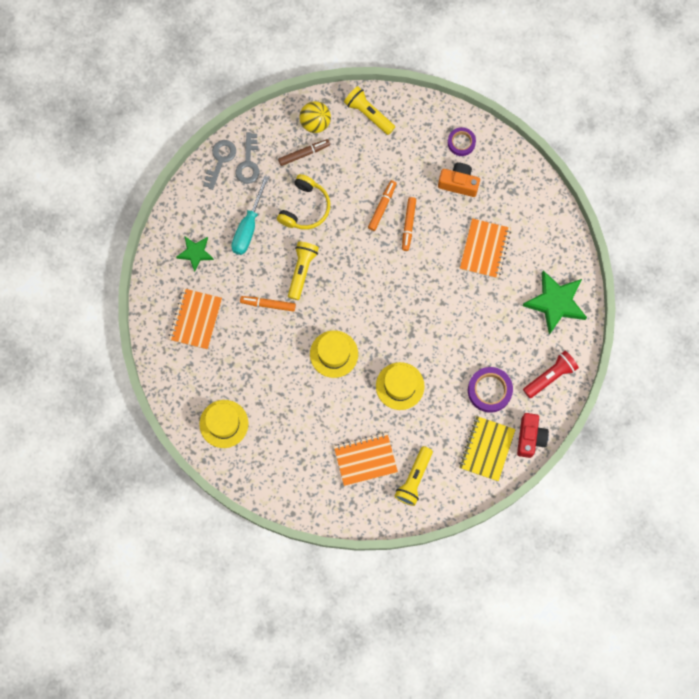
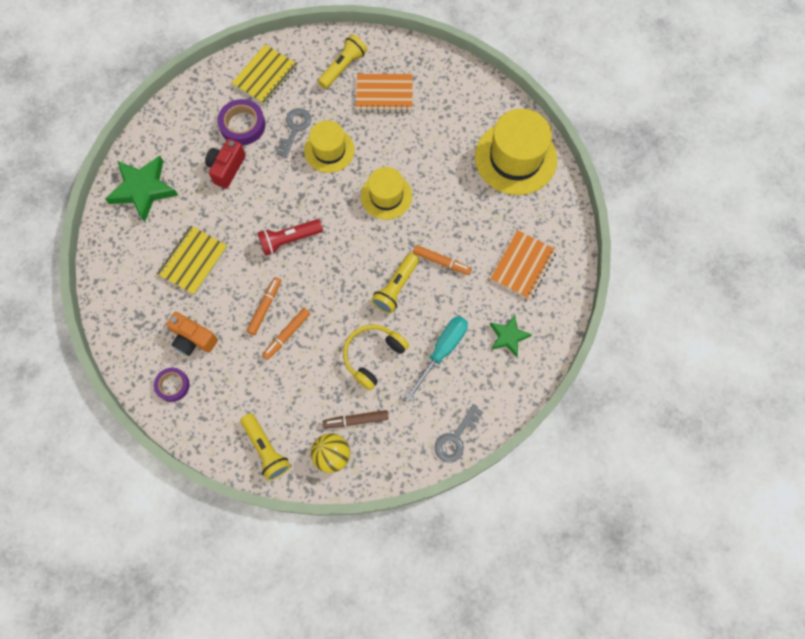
camera: 165 degrees left, 5 degrees down
(224, 424) = (515, 158): yellow hat -> yellow hat, size x1.62
(248, 163) = (423, 426): grey key -> grey key (294, 129)
(485, 249) = (193, 261): orange notebook -> yellow notebook
(530, 437) = (220, 76): red camera -> red camera (227, 168)
(550, 376) = (178, 123): red flashlight -> red flashlight (289, 240)

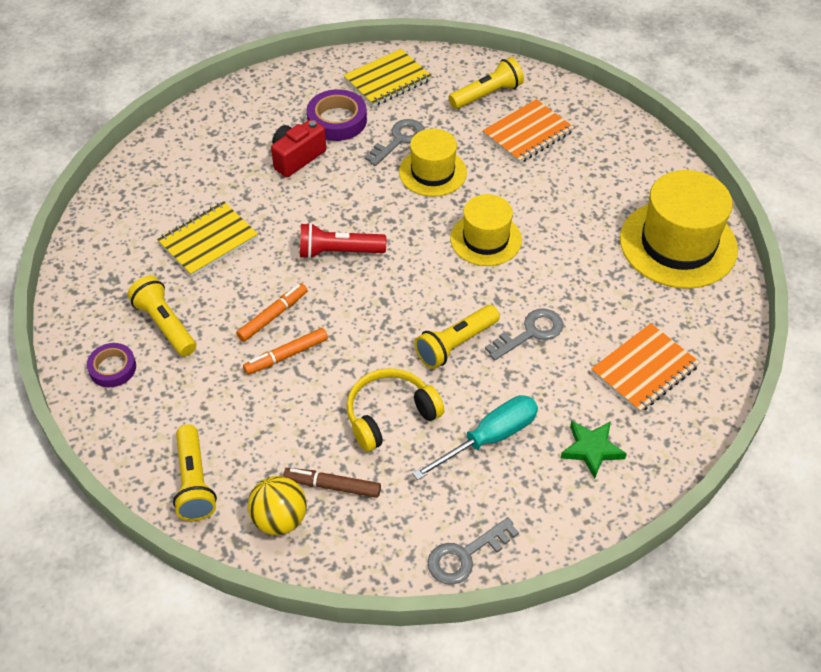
camera: 20 degrees right, 20 degrees down
(143, 189) = (187, 152): green star -> none
(193, 339) = (165, 324): orange camera -> yellow flashlight
(384, 94) = (528, 133): orange notebook -> orange notebook turned 60 degrees counterclockwise
(441, 262) = (530, 333): orange marker -> grey key

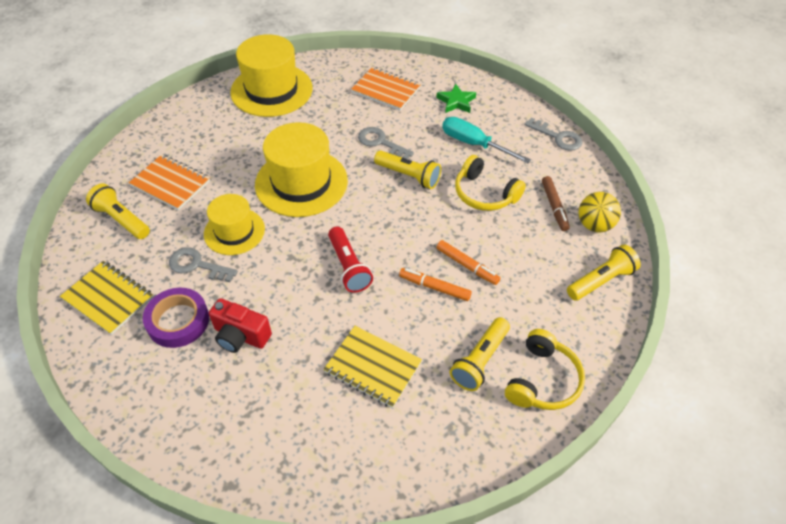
camera: 110 degrees left, 0 degrees up
(112, 368) = (542, 380): purple tape -> yellow headphones
(485, 239) = (301, 182): yellow hat -> yellow hat, size x1.62

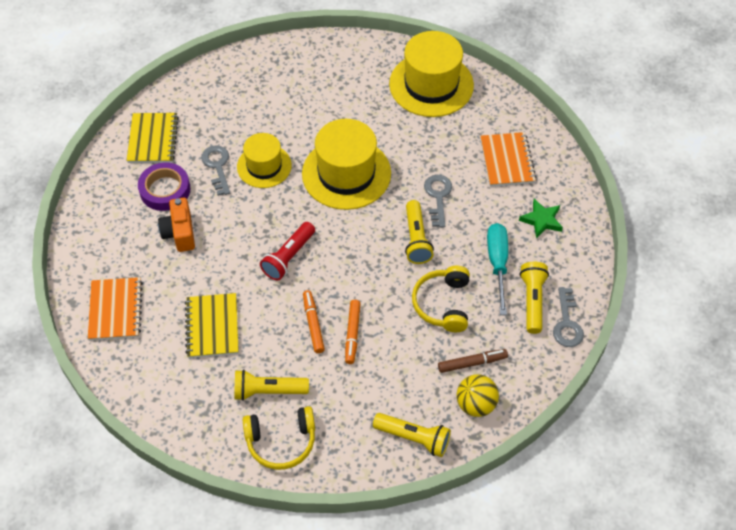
camera: 55 degrees right, 5 degrees up
(122, 220) = (221, 95): yellow flashlight -> yellow flashlight (532, 301)
(171, 183) = (276, 96): orange notebook -> orange notebook (116, 310)
(241, 336) = (180, 233): red camera -> orange camera
(554, 206) = (472, 363): brown marker -> brown marker turned 150 degrees counterclockwise

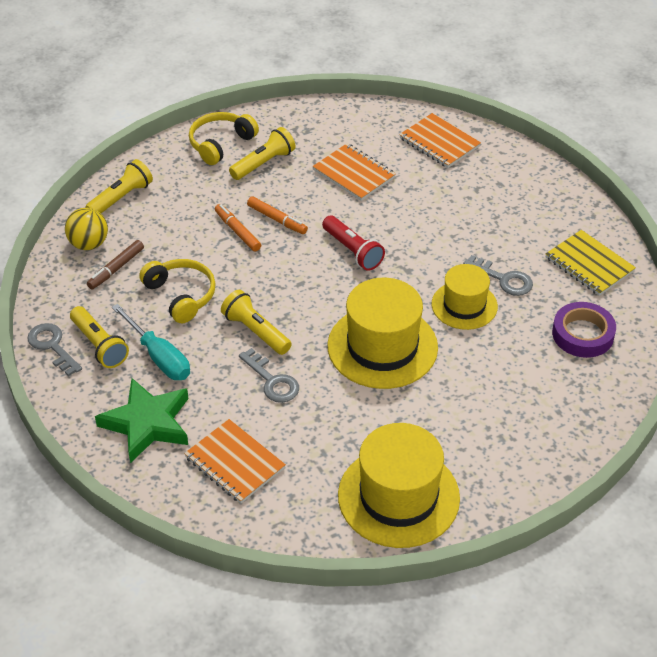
camera: 140 degrees right, 10 degrees down
(165, 190) = (520, 235): purple tape -> purple tape (582, 334)
(180, 233) = (463, 214): orange camera -> none
(212, 327) = (354, 174): yellow notebook -> orange notebook
(288, 257) = (352, 251): red flashlight -> red flashlight turned 150 degrees clockwise
(413, 438) = (121, 198): yellow flashlight -> yellow flashlight turned 150 degrees clockwise
(541, 220) = (147, 423): green star -> green star, size x1.72

